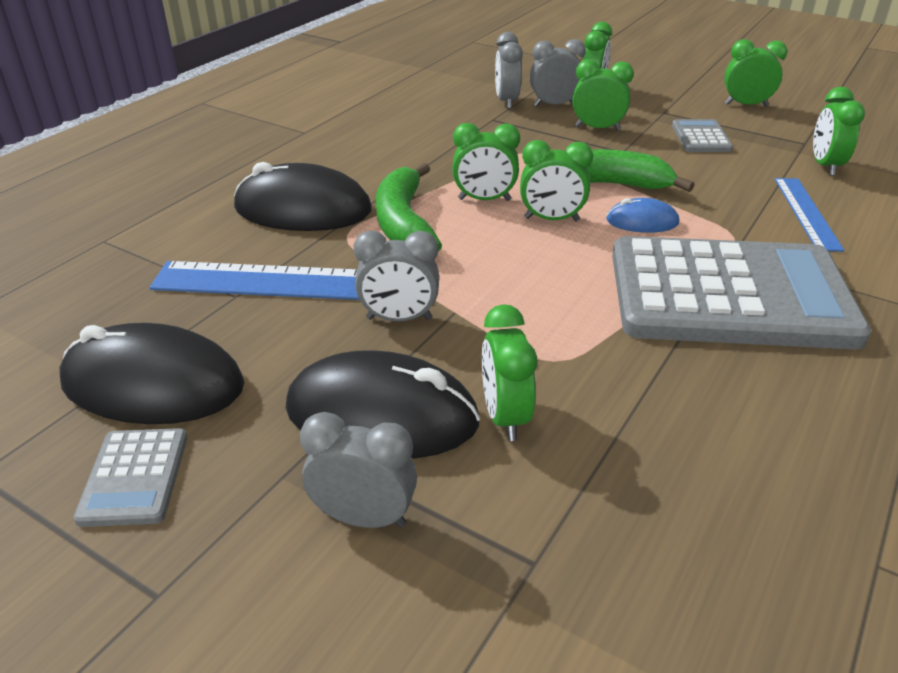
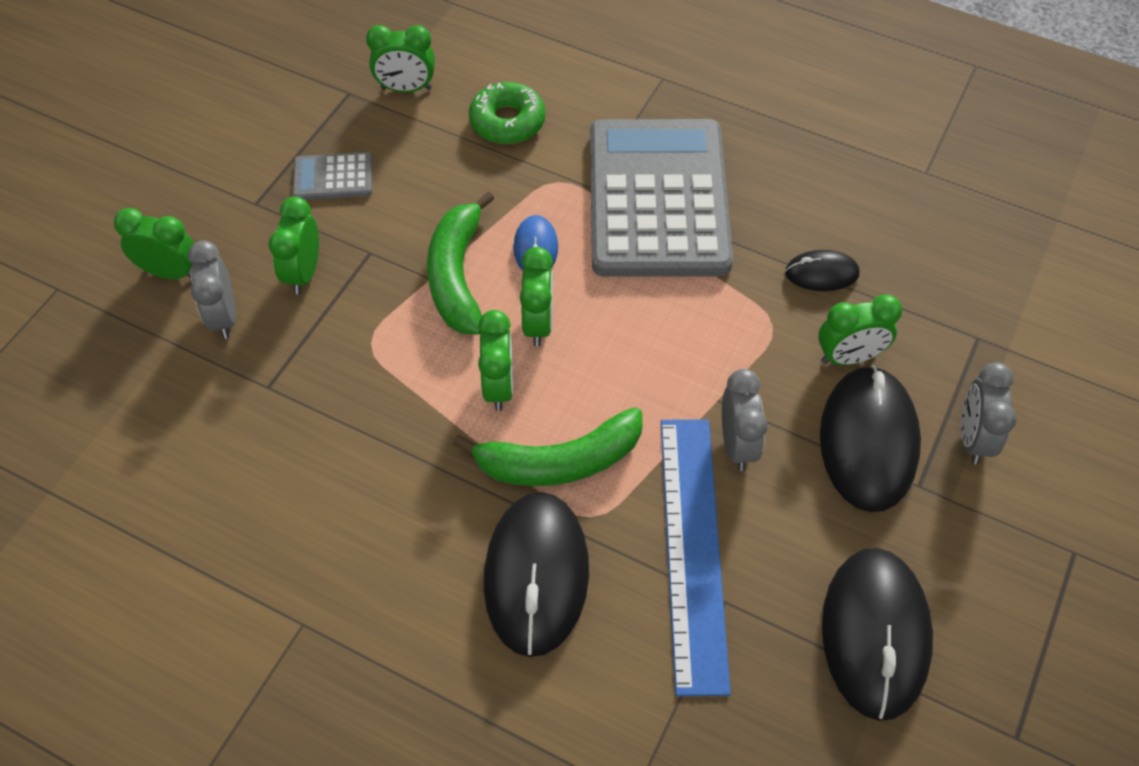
camera: 95 degrees left, 20 degrees up
(135, 477) = (983, 607): grey calculator -> none
(506, 101) = (207, 372): grey clock -> none
(638, 411) = (821, 273): none -> black mouse
(746, 105) = (240, 124): green clock -> none
(807, 213) = (507, 122): blue ruler -> green donut

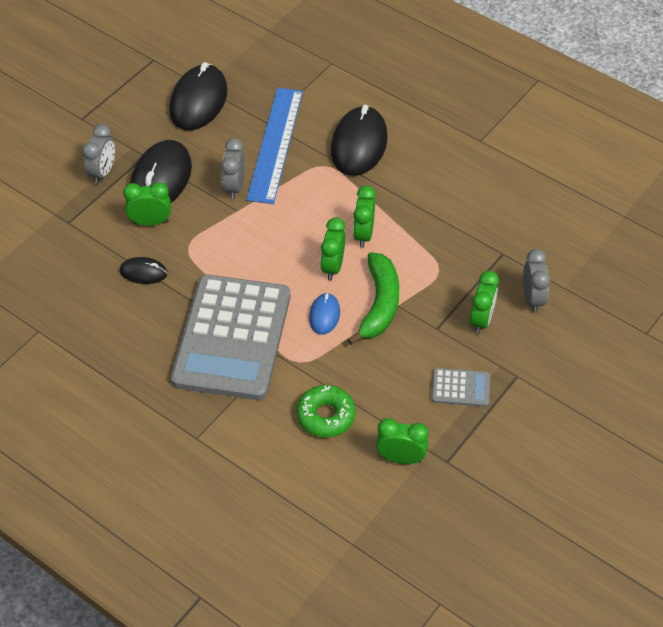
camera: 170 degrees left, 5 degrees down
(170, 272) = (571, 333): green clock -> none
(559, 461) = (336, 192): green banana -> none

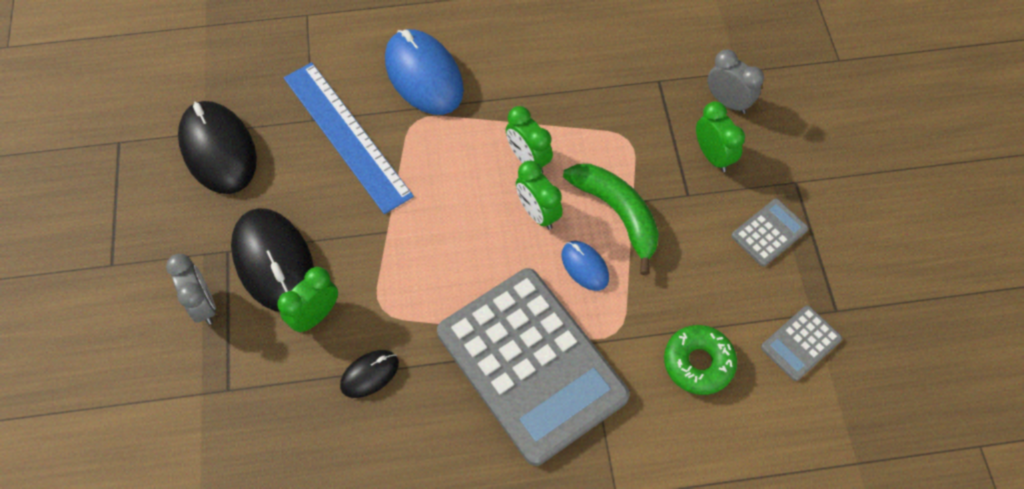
camera: 45 degrees left, 10 degrees up
(234, 187) = (357, 210): grey clock -> none
(359, 144) = (424, 75): black mouse -> blue mouse
(400, 458) = (800, 343): green clock -> grey calculator

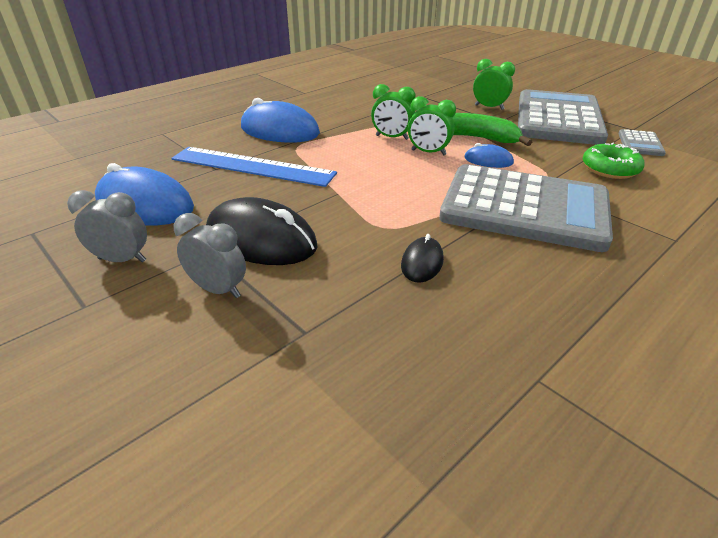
camera: 35 degrees left, 25 degrees down
(218, 150) = (145, 205): black mouse -> blue mouse
(315, 316) = (334, 252): green clock -> none
(727, 102) = (467, 92): grey clock -> grey clock (122, 260)
(769, 233) = (558, 119): grey calculator -> grey calculator, size x2.46

